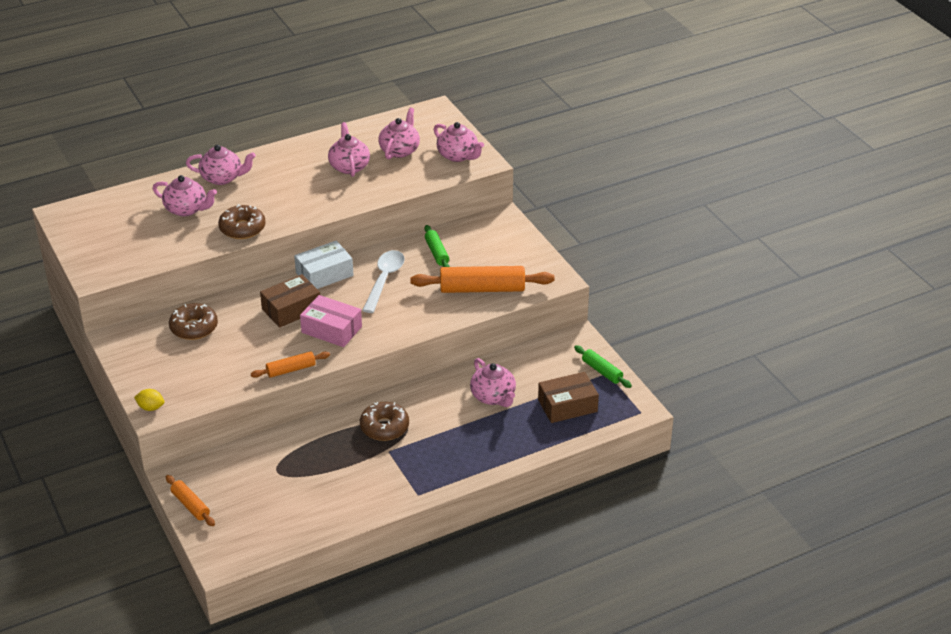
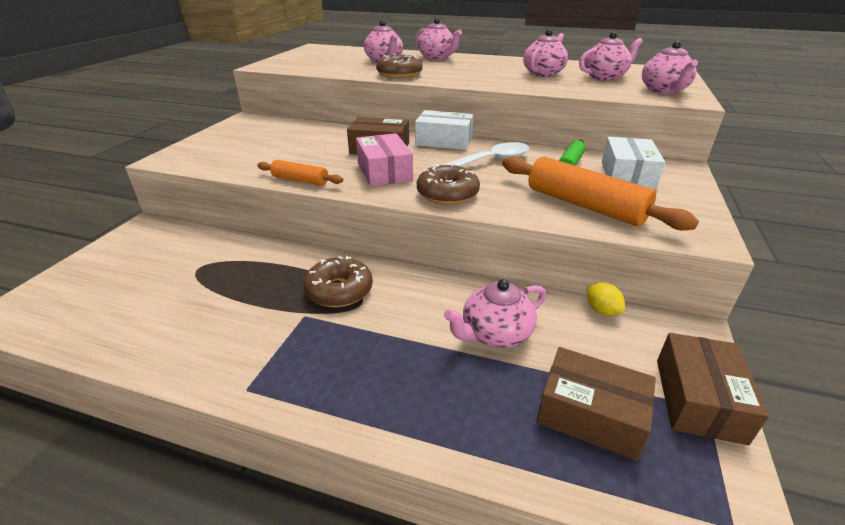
camera: 45 degrees right, 5 degrees down
(151, 407) = (171, 156): yellow lemon -> yellow lemon (601, 310)
(190, 505) = (104, 252): orange rolling pin -> none
(194, 328) = (297, 131): brown donut -> brown donut (447, 194)
(480, 245) = (627, 175): none -> white box
(493, 397) = (495, 334): pink teapot -> pink teapot turned 45 degrees clockwise
(602, 371) = (698, 399): green rolling pin -> brown box

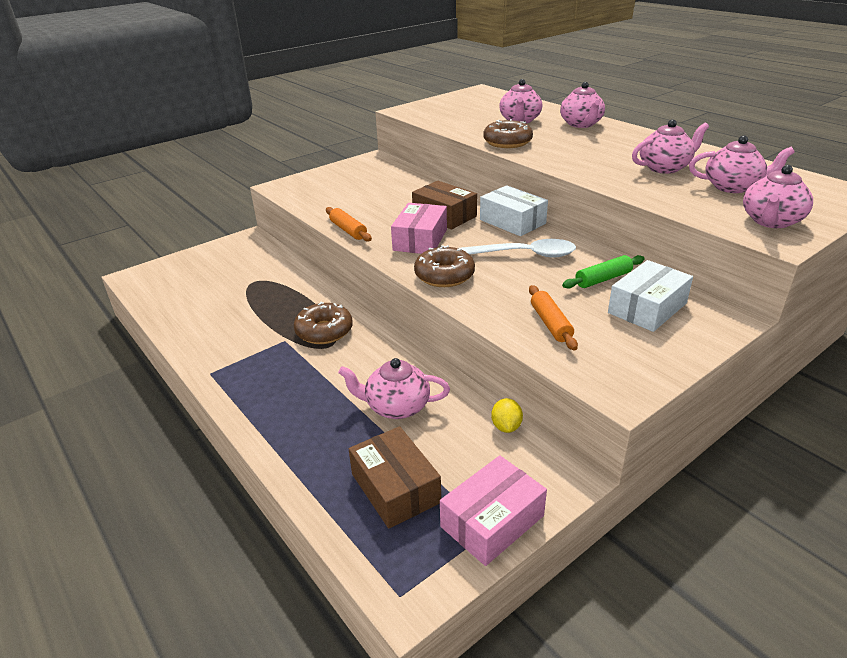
camera: 35 degrees right, 0 degrees up
(584, 205) = (550, 324): orange rolling pin -> orange rolling pin, size x0.54
(698, 399) = (492, 521): brown box -> pink box

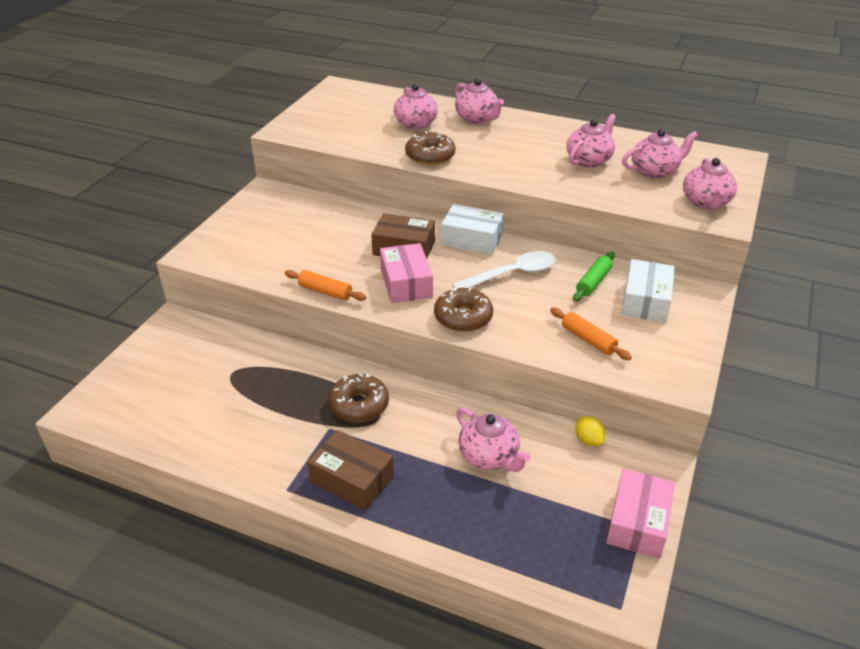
camera: 30 degrees left, 5 degrees up
(395, 488) = (548, 527): brown box -> brown box (352, 479)
(396, 407) = (489, 456): pink teapot -> pink teapot turned 105 degrees counterclockwise

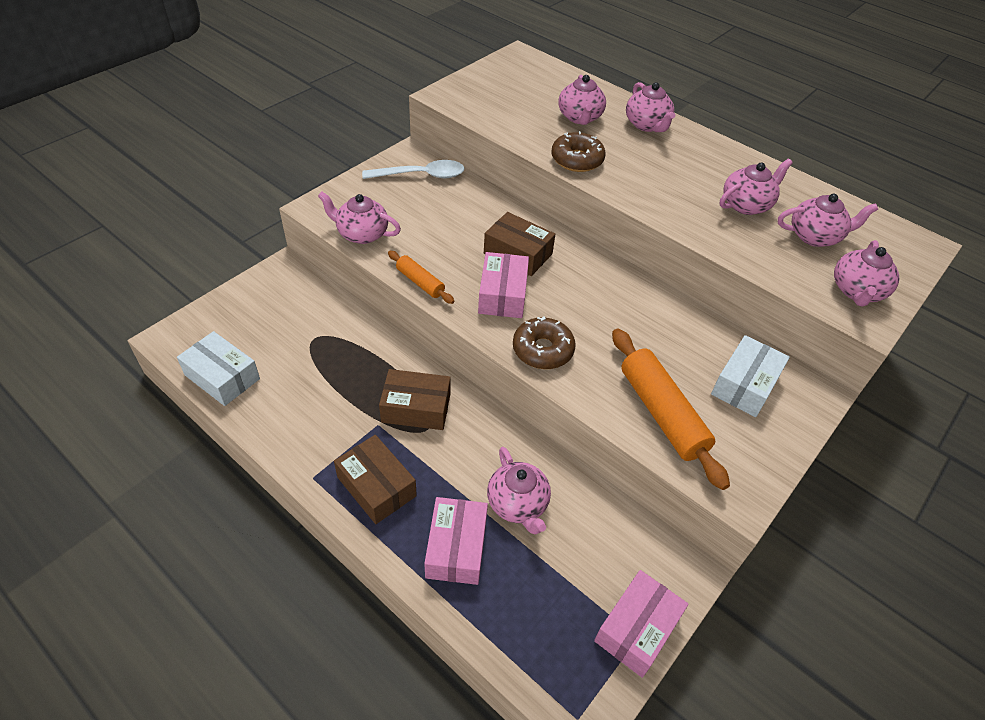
camera: 15 degrees right, 10 degrees up
(249, 265) = (362, 234): none -> pink teapot
(359, 405) = (416, 408): brown donut -> brown box
(450, 507) = (456, 547): none -> pink box
(472, 239) = (591, 261): white box -> white box (222, 377)
(512, 274) = (615, 313): white spoon -> white spoon (421, 175)
(588, 339) = (661, 413): orange rolling pin -> orange rolling pin, size x1.85
(588, 440) = (626, 518): yellow lemon -> none
(593, 282) = (698, 346): green rolling pin -> none

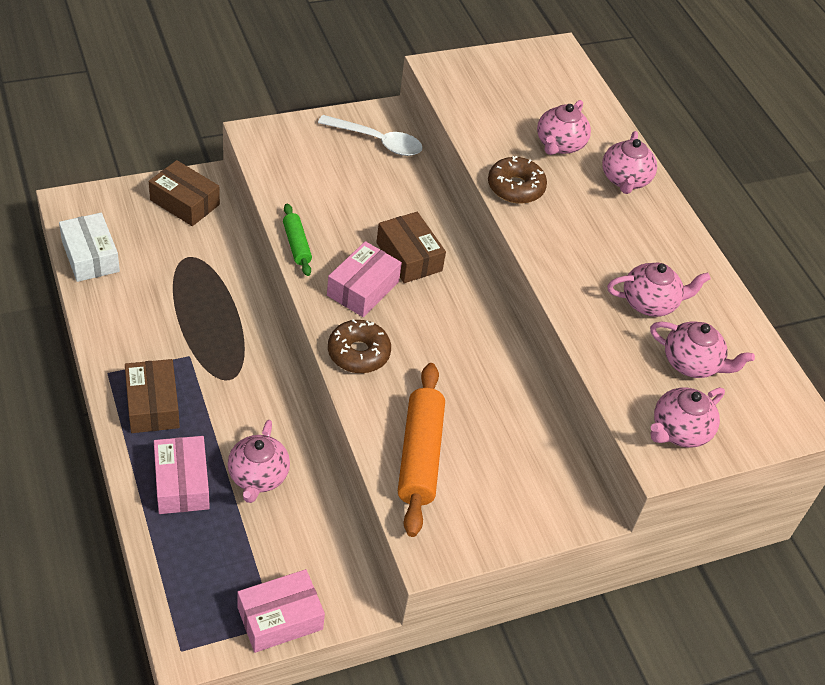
camera: 25 degrees right, 0 degrees up
(362, 234) = (278, 177): pink teapot -> none
(416, 408) = (231, 357): brown box -> brown box (184, 202)
(420, 282) = (296, 245): orange rolling pin -> green rolling pin
(456, 547) = (182, 483): pink box -> pink box turned 45 degrees counterclockwise
(745, 385) = (522, 470): white box -> none

